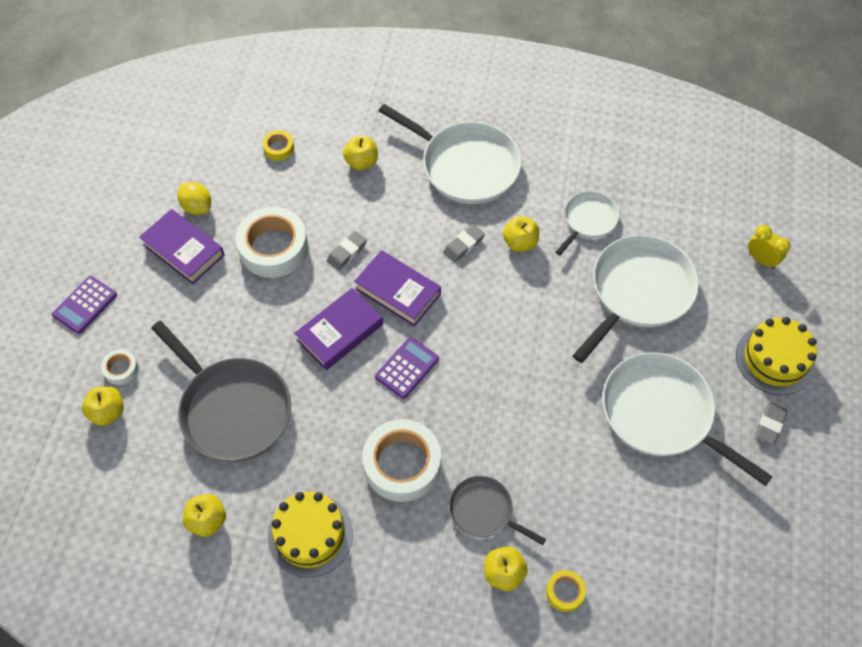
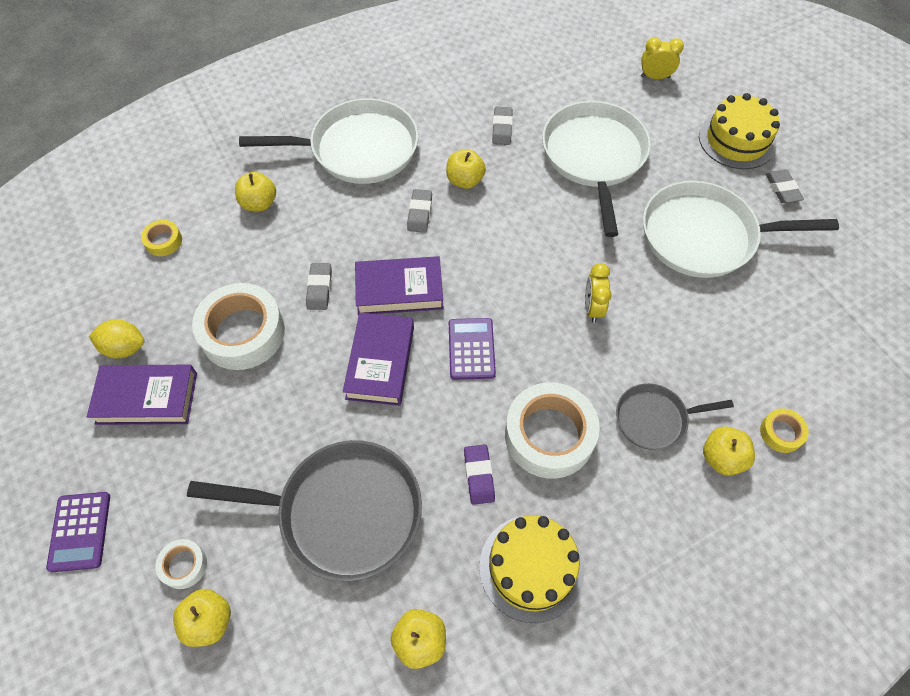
camera: 40 degrees left, 0 degrees up
(333, 453) = (479, 475): none -> purple eraser
(519, 403) = (592, 308): none -> yellow clock
(588, 220) = (502, 128): white pan -> grey eraser

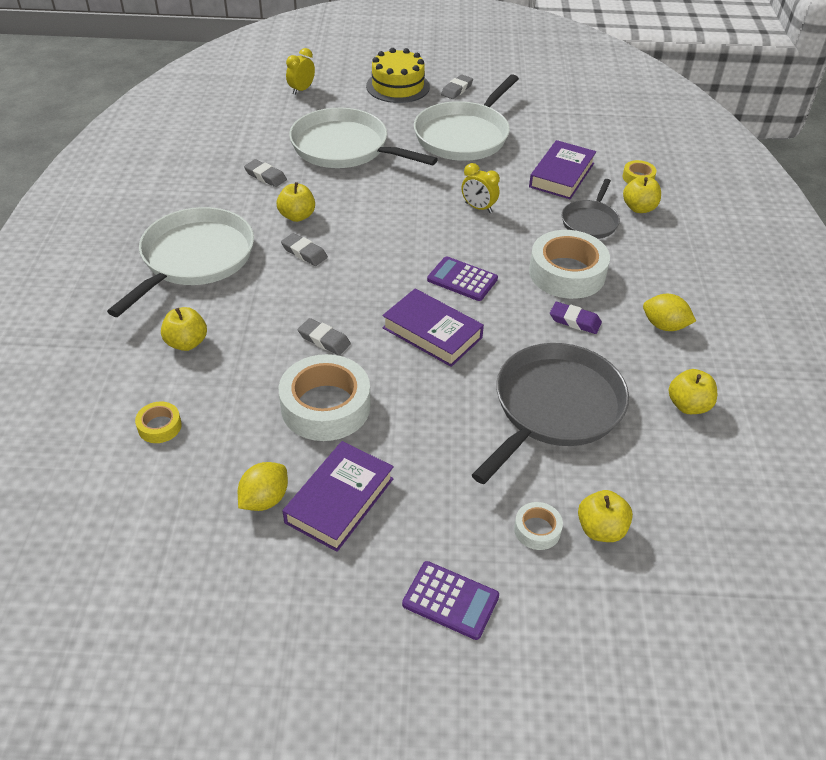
camera: 60 degrees left, 15 degrees down
(399, 290) = (371, 294): purple book -> purple book (561, 175)
(531, 567) = (664, 326): yellow cake -> yellow lemon
(782, 189) = (457, 90): grey eraser -> grey eraser turned 75 degrees counterclockwise

